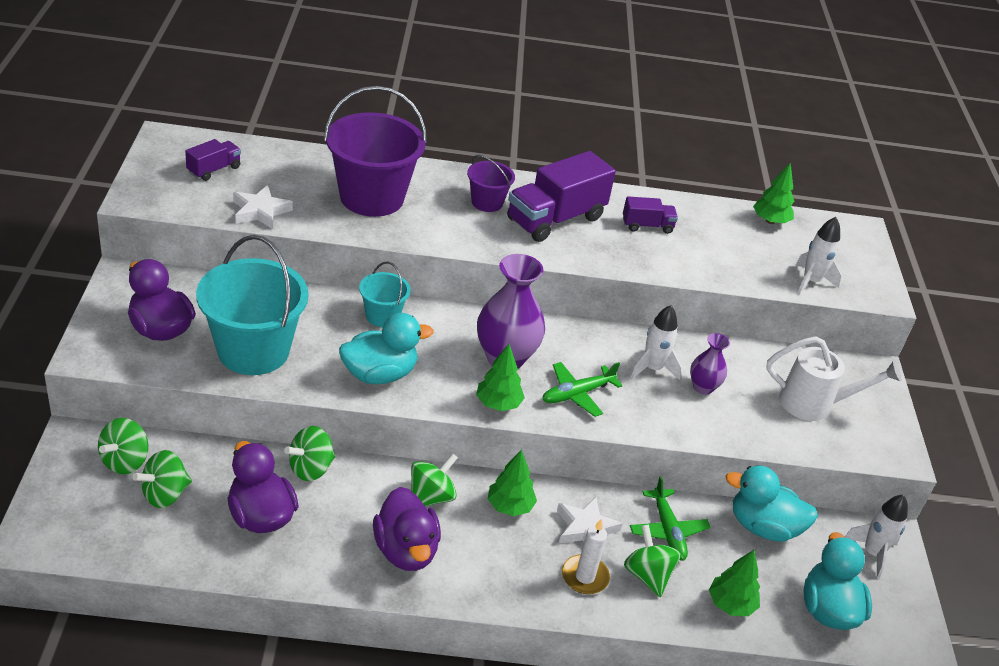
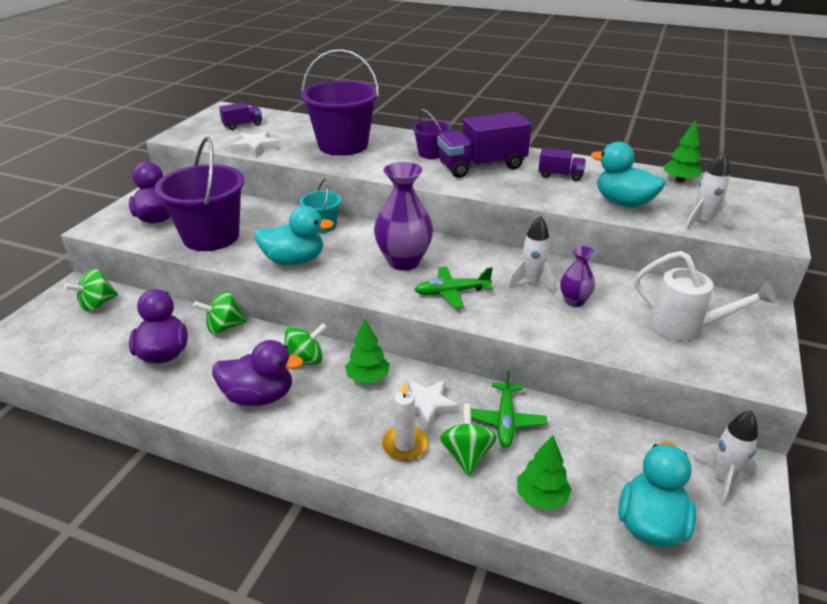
camera: 25 degrees right, 5 degrees down
(165, 494) = (107, 329): green spinning top -> none
(253, 350) = (211, 236): turquoise bucket -> purple bucket
(406, 550) = (259, 396): purple duck -> purple duck turned 90 degrees counterclockwise
(498, 404) = (378, 291): green tree -> none
(763, 527) = (606, 433): turquoise duck -> turquoise duck (623, 203)

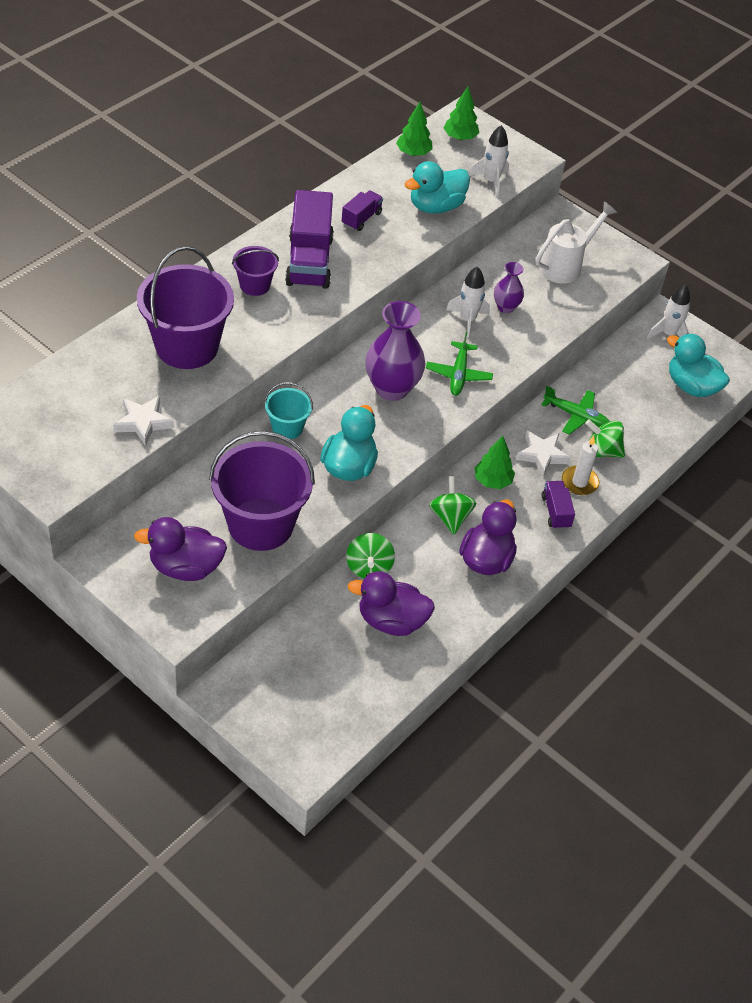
camera: 75 degrees left, 15 degrees up
(97, 304) = (270, 672): green spinning top -> none
(242, 125) = (57, 421): purple truck -> purple truck (556, 512)
(541, 498) = (654, 428): green tree -> green tree (460, 137)

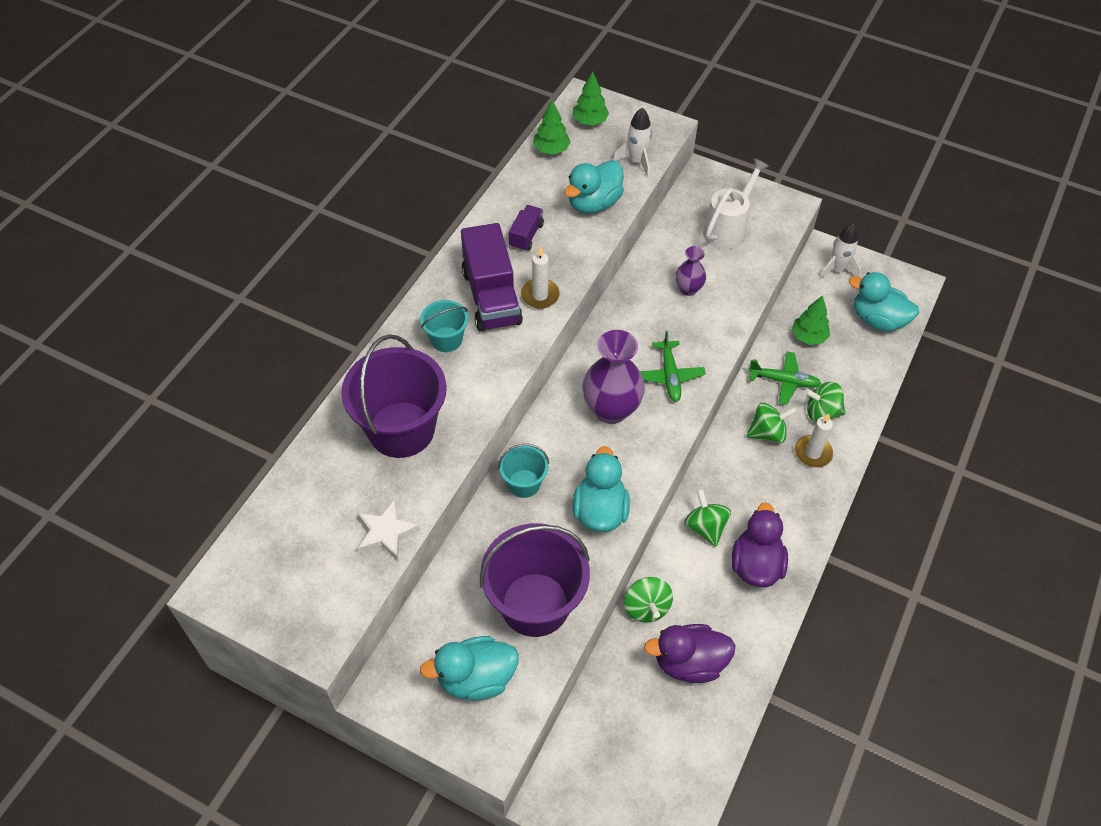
camera: 10 degrees left, 5 degrees up
(185, 567) = (476, 678): purple duck -> turquoise duck
(255, 285) = (446, 339): purple bucket -> turquoise bucket
(355, 270) = (540, 295): none -> white candle
(467, 320) = (657, 312): white rocket -> none
(492, 481) = (731, 475): green tree -> green tree (808, 337)
(542, 455) = (767, 433): white star -> green spinning top
(556, 512) = (802, 492): purple truck -> none

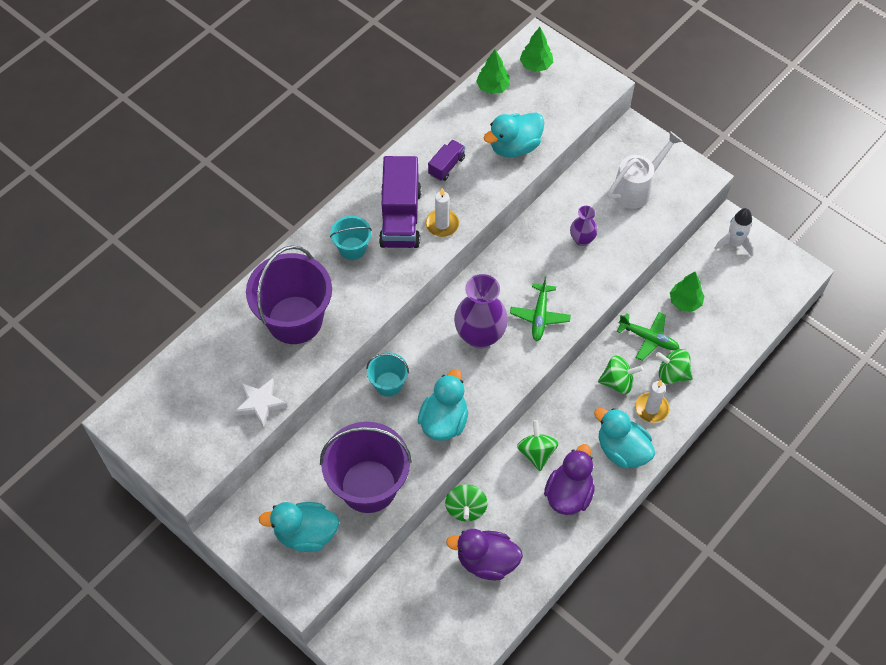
camera: 15 degrees right, 5 degrees up
(636, 162) = (565, 113): white rocket -> none
(877, 320) = (754, 299): turquoise duck -> turquoise duck (622, 450)

